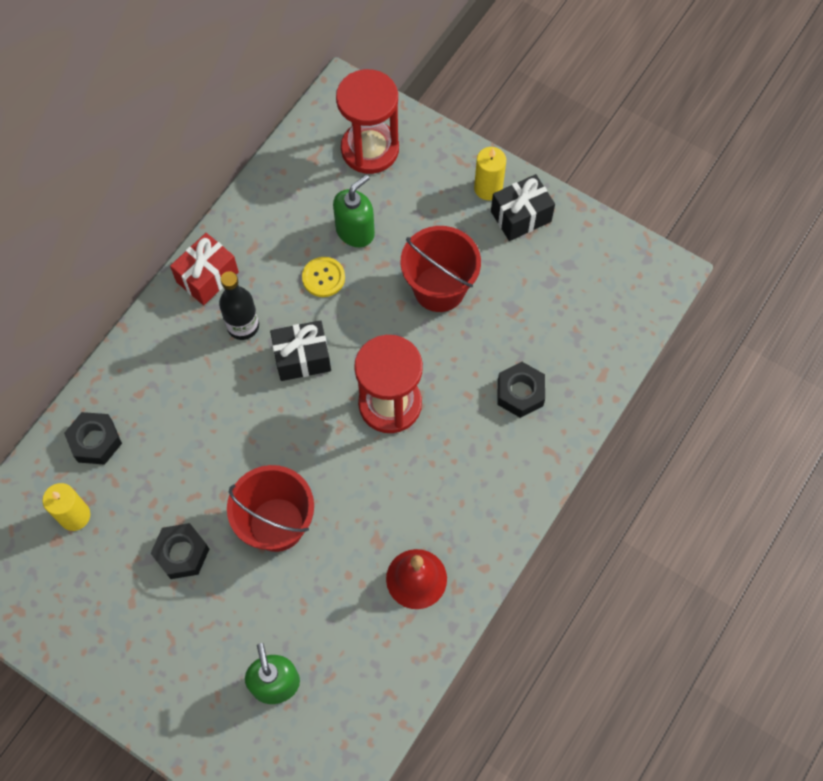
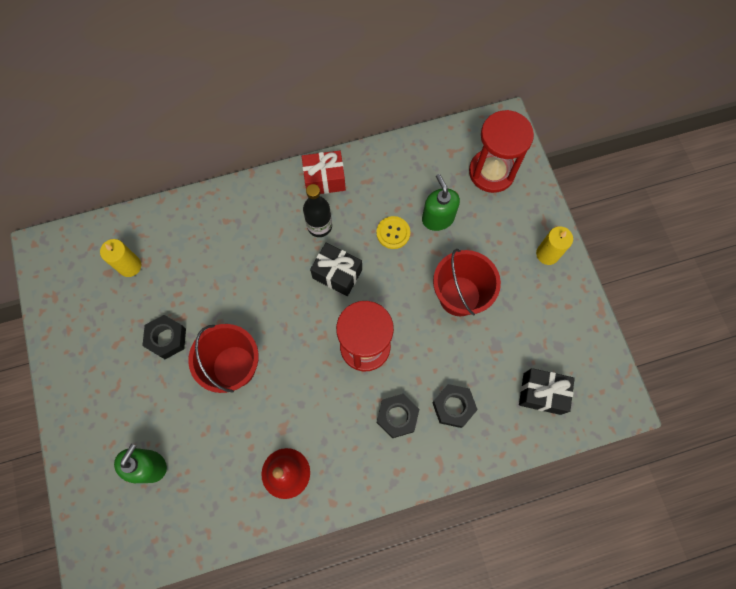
camera: 40 degrees right, 5 degrees up
(95, 441) = (178, 230): black nut -> black nut (397, 416)
(355, 231) = (437, 218): green soap dispenser -> green soap dispenser turned 105 degrees counterclockwise
(521, 216) = (553, 289): black gift -> black gift (541, 393)

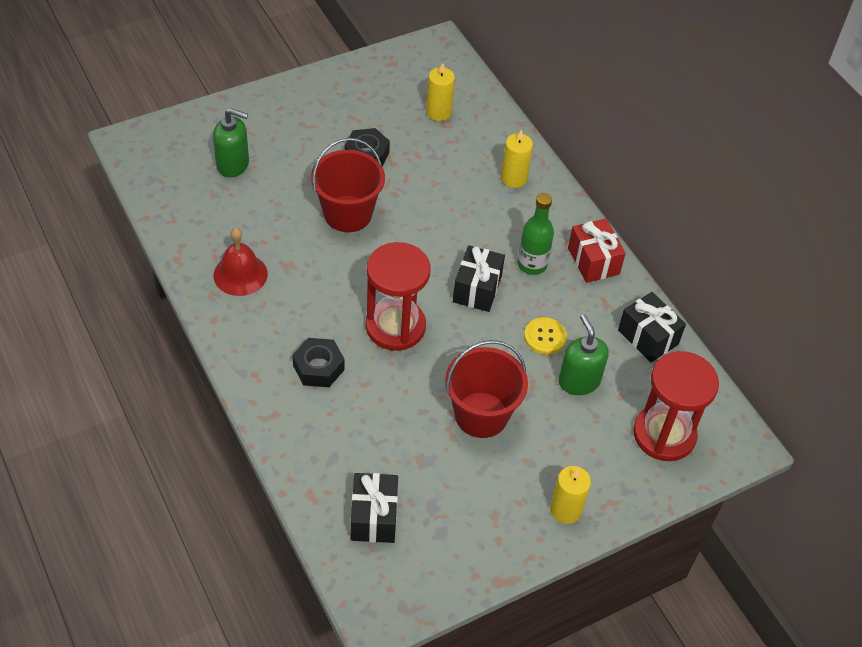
camera: 75 degrees right, 20 degrees down
(224, 220) = (513, 178): none -> yellow candle
(319, 226) = (532, 264): black bottle -> green bottle
(404, 160) = (648, 337): none -> black gift
(437, 218) = (579, 381): green soap dispenser -> green soap dispenser turned 75 degrees counterclockwise
(453, 407) = (340, 422): black nut -> none

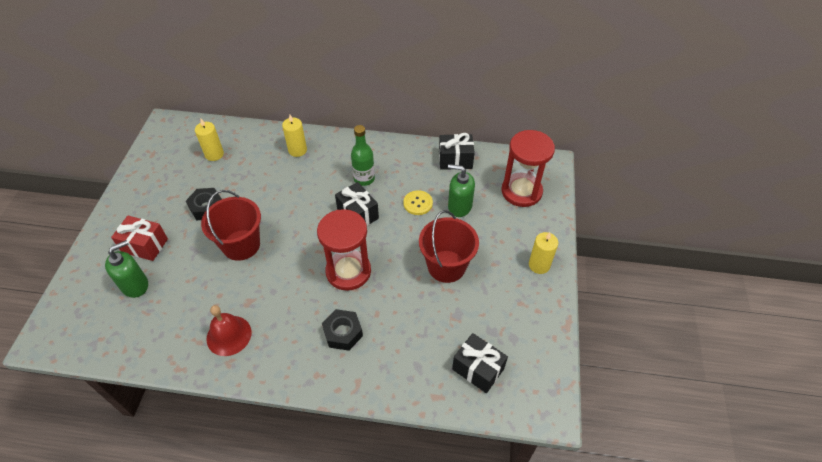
camera: 50 degrees left, 0 degrees up
(593, 261) = (386, 151): red gift -> red gift (145, 245)

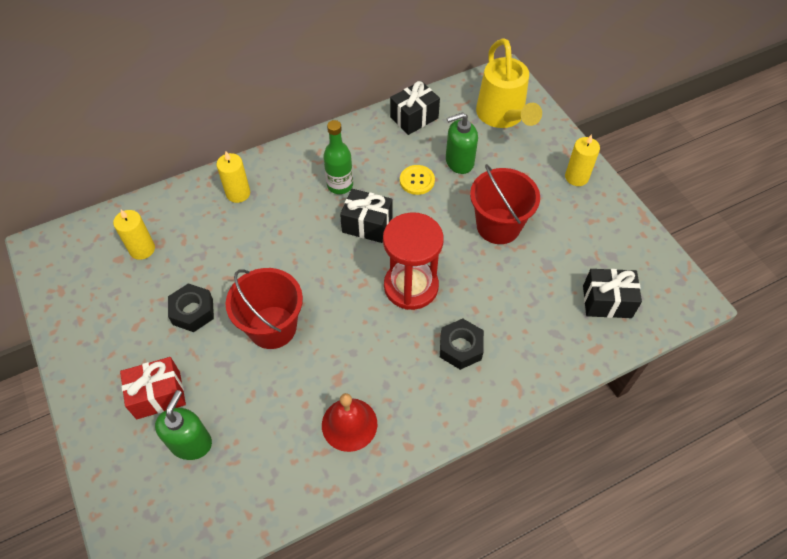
camera: 35 degrees left, 5 degrees up
(521, 191) = (502, 116): red hourglass -> yellow watering can

